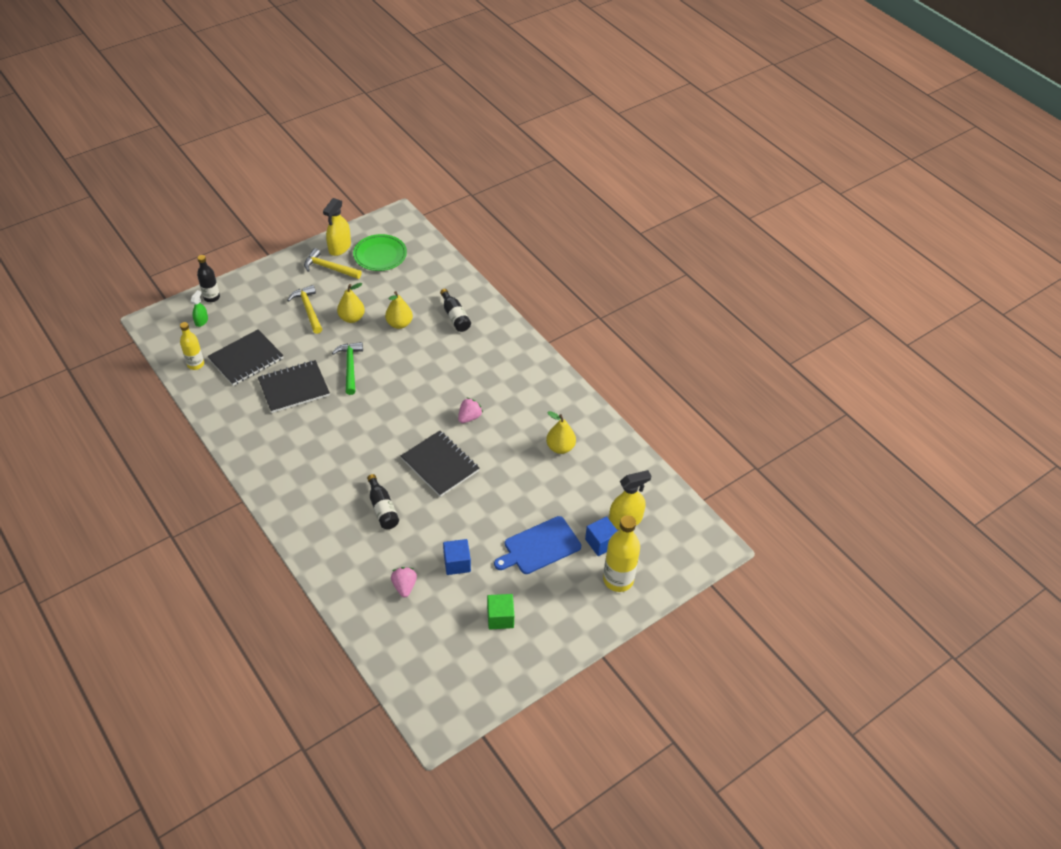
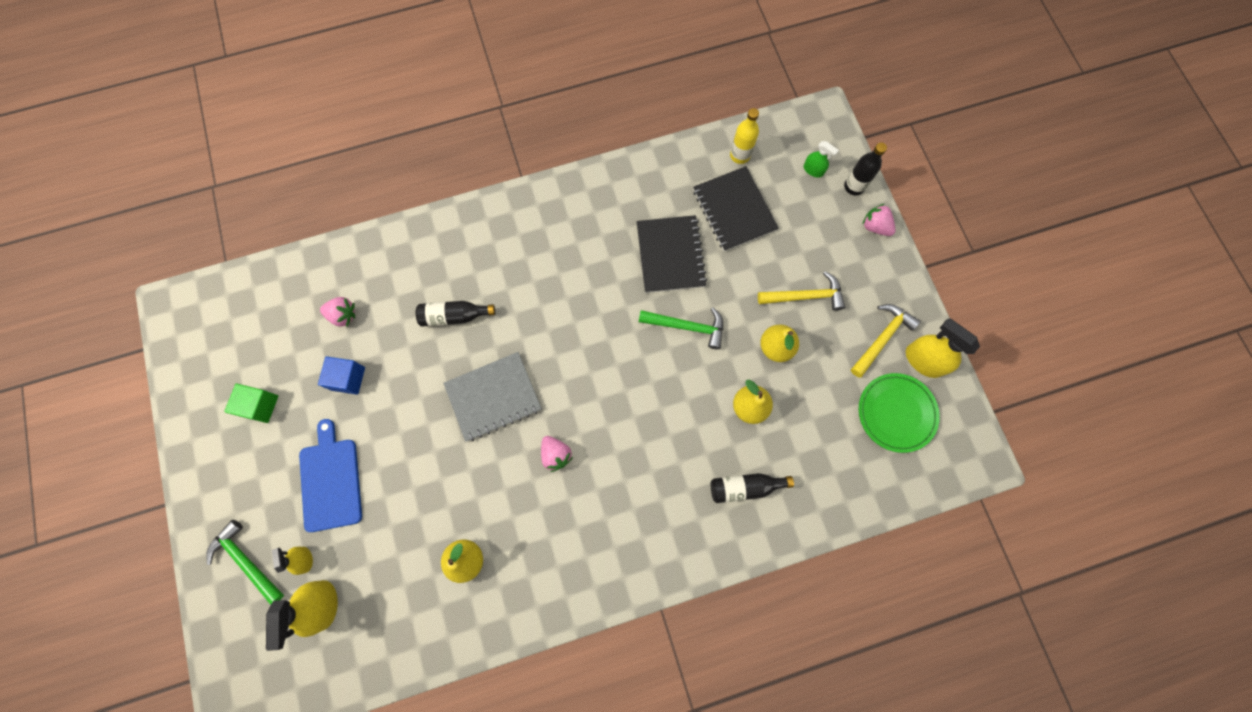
camera: 110 degrees right, 25 degrees up
(243, 282) = (875, 226): none -> pink strawberry
(440, 464) = (493, 397): black notebook -> grey notebook
(601, 543) = (304, 559): blue cube -> yellow spray bottle
(618, 579) = (246, 561): yellow bottle -> green hammer

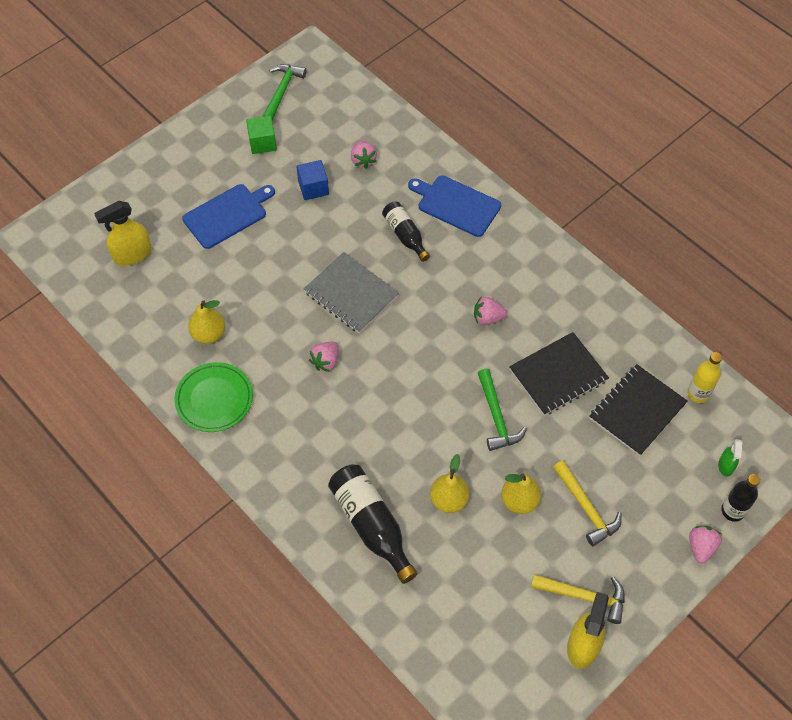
camera: 65 degrees right, 15 degrees down
(246, 561) = (143, 191): green hammer -> green hammer (282, 91)
(304, 559) = (160, 226): yellow spray bottle -> none
(446, 253) = (456, 205): none -> blue cutting board
(583, 285) = (488, 318): none -> pink strawberry
(745, 487) = (371, 525): black bottle -> black bottle, size x1.59
(896, 413) = (513, 637): green plate -> green plate (214, 399)

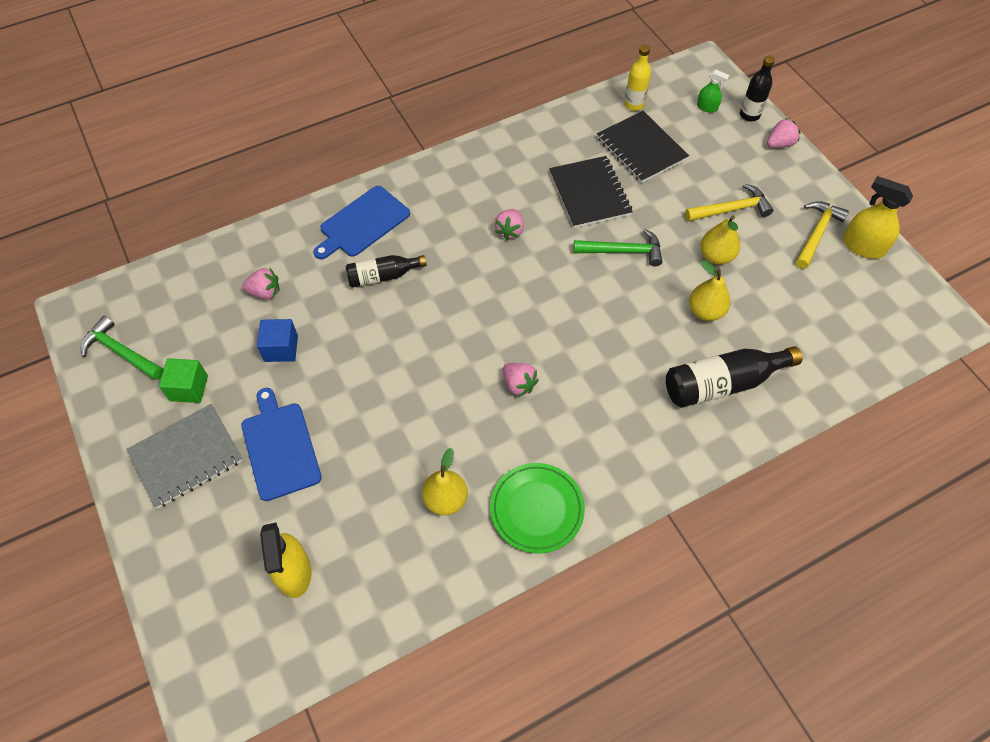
camera: 75 degrees left, 0 degrees up
(351, 294) = (440, 342): grey notebook -> grey notebook (186, 457)
(701, 547) = (779, 144): pink strawberry -> pink strawberry turned 120 degrees clockwise

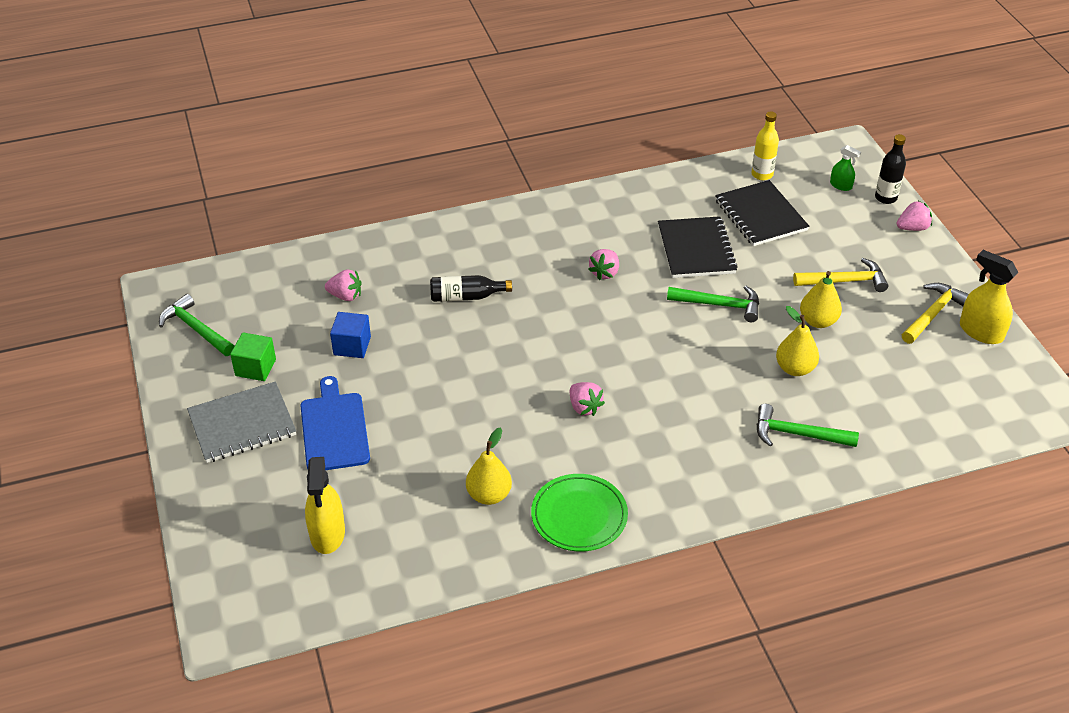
camera: 10 degrees right, 15 degrees down
(362, 223) = (455, 248): blue cutting board -> none
(722, 383) = (797, 434): black bottle -> green hammer

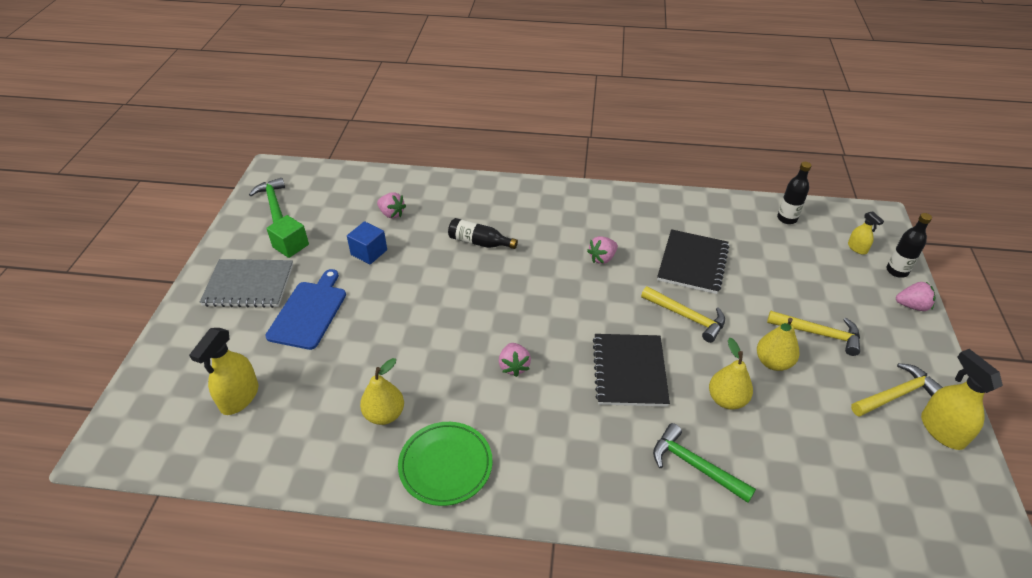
camera: 25 degrees right, 0 degrees up
(719, 305) = (687, 317): green hammer -> yellow hammer
(760, 215) = (767, 252): black notebook -> black notebook (629, 371)
(762, 174) = (787, 218): yellow bottle -> black bottle
(841, 185) = (857, 248): green spray bottle -> yellow spray bottle

